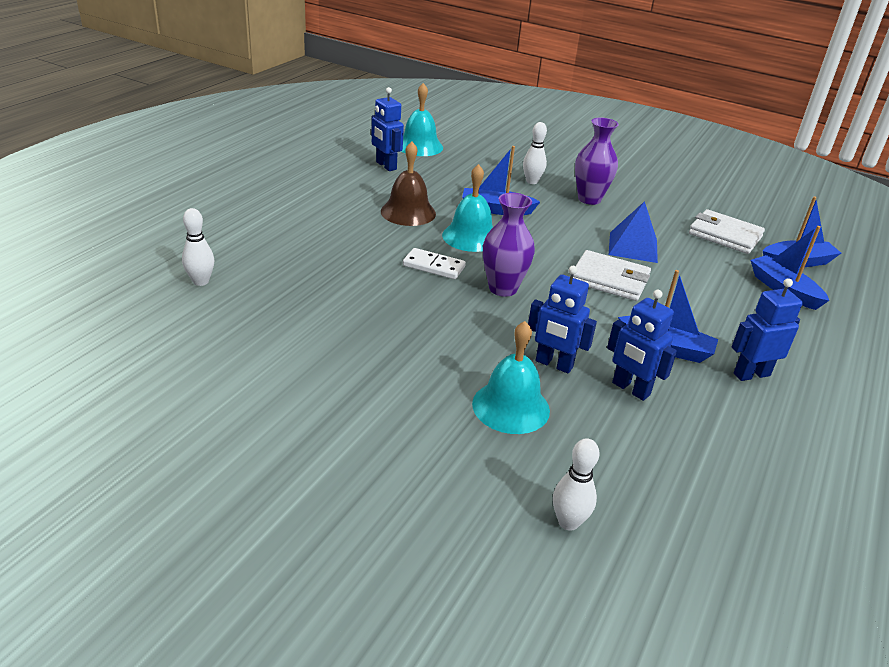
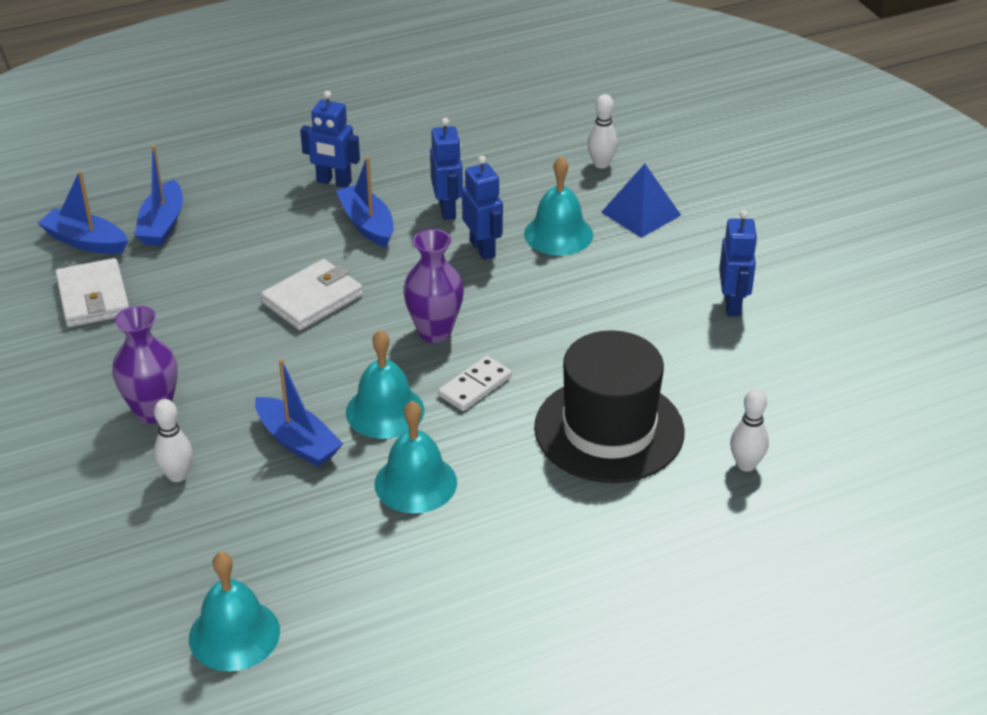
camera: 140 degrees left, 5 degrees up
(317, 271) = (609, 430): none -> black hat
(386, 166) = (344, 600): blue robot -> blue robot (733, 305)
(408, 212) = (415, 483): brown bell -> turquoise bell
(433, 266) = (475, 386): white domino -> white domino turned 75 degrees clockwise
(609, 280) = (312, 299): white wallet -> white wallet turned 75 degrees clockwise
(633, 247) = (222, 324): blue pyramid -> blue pyramid (641, 213)

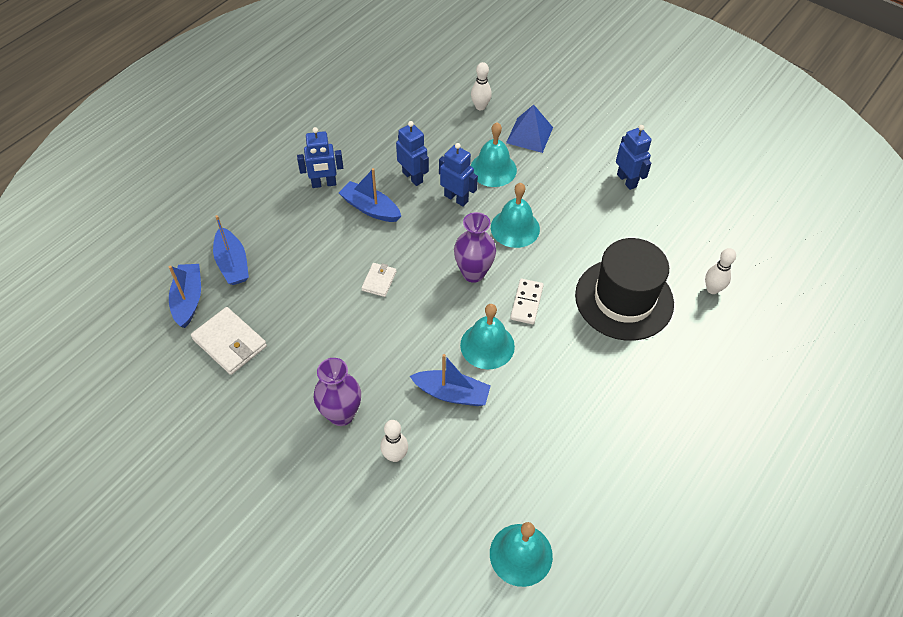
camera: 30 degrees left, 15 degrees up
(85, 241) = (188, 299): blue boat -> blue boat turned 90 degrees clockwise
(312, 299) = (379, 281): white wallet -> white wallet, size x0.57
(415, 483) = (544, 389): turquoise bell -> turquoise bell (515, 228)

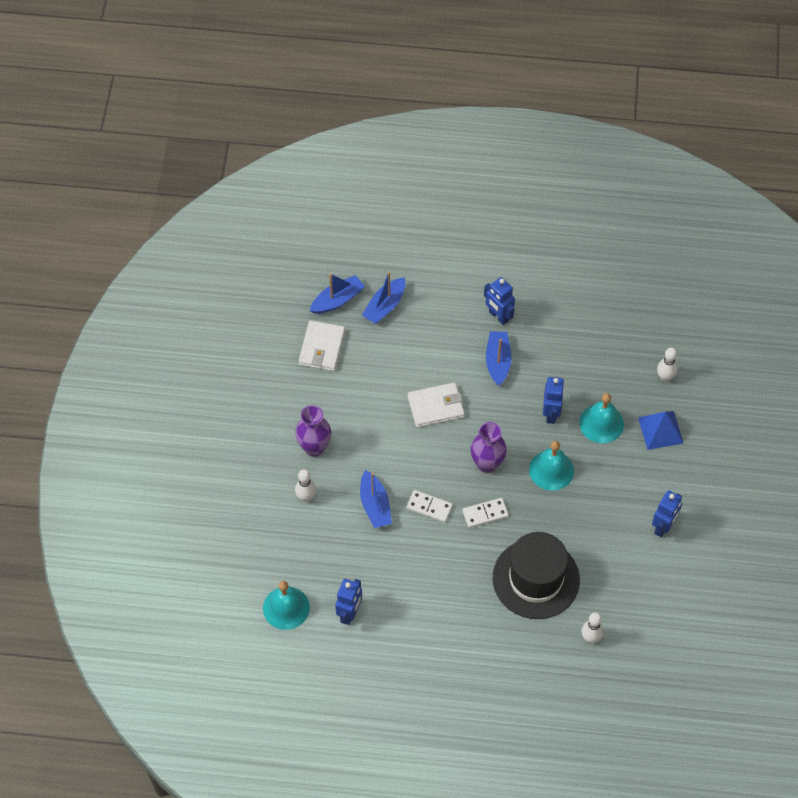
camera: 60 degrees right, 5 degrees up
(379, 281) = (436, 407): white wallet -> white wallet, size x1.75
(413, 177) = (550, 372): blue robot -> blue robot (350, 613)
(487, 345) = (429, 507): turquoise bell -> white domino

